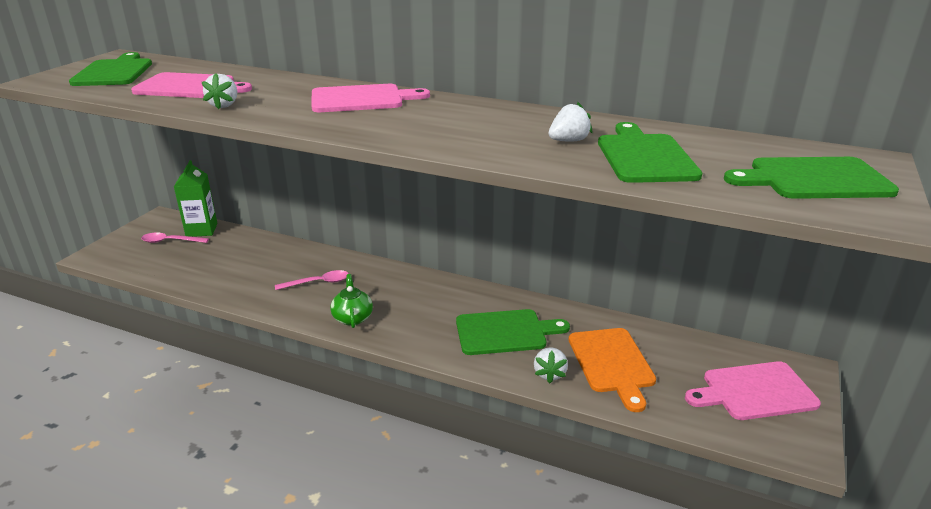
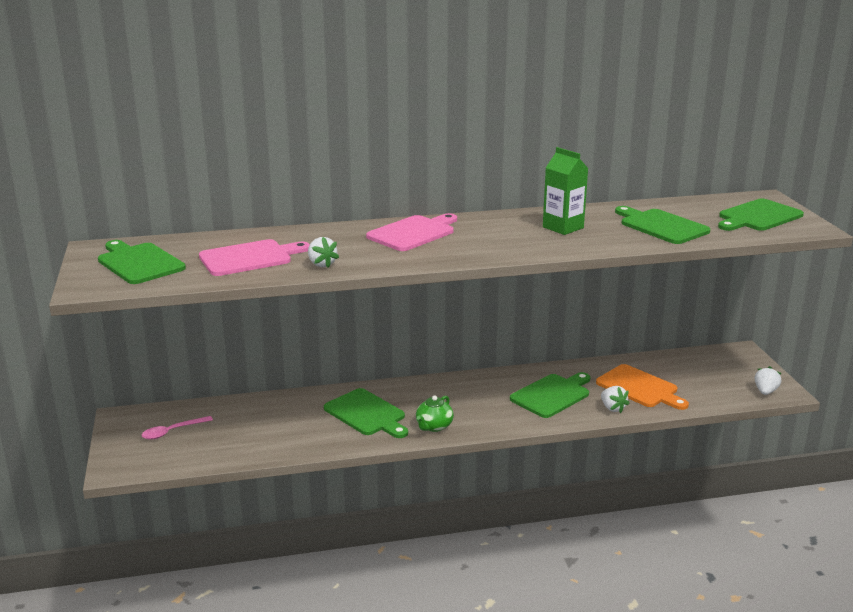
camera: 35 degrees left, 5 degrees down
(201, 230) = (186, 412): green carton -> green carton (563, 227)
(318, 283) = (367, 414): pink spoon -> green cutting board
(352, 318) = (434, 426): green teapot -> green teapot turned 105 degrees counterclockwise
(568, 141) = (605, 227): white strawberry -> white strawberry (765, 391)
(754, 392) = (731, 373): pink cutting board -> none

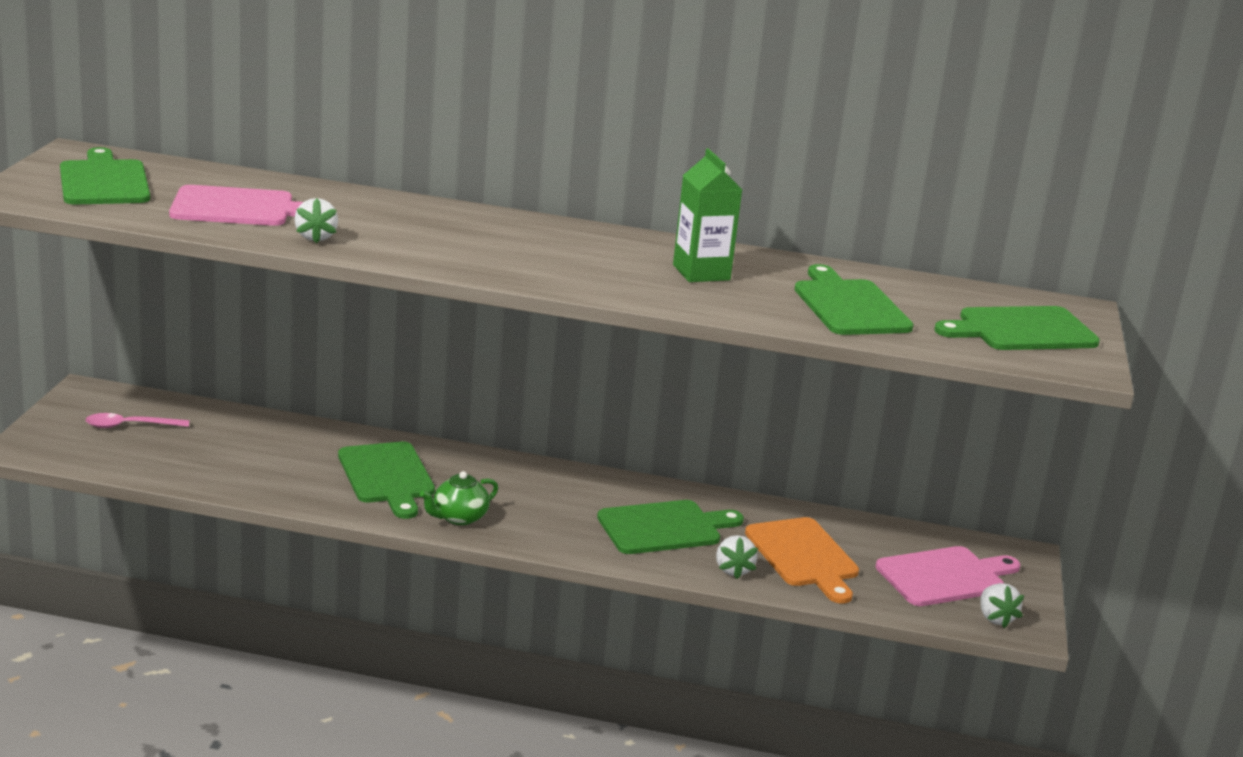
camera: 20 degrees right, 0 degrees up
(413, 233) = (485, 229): pink cutting board -> pink cutting board (945, 576)
(765, 391) = (995, 618): white strawberry -> white strawberry turned 120 degrees clockwise

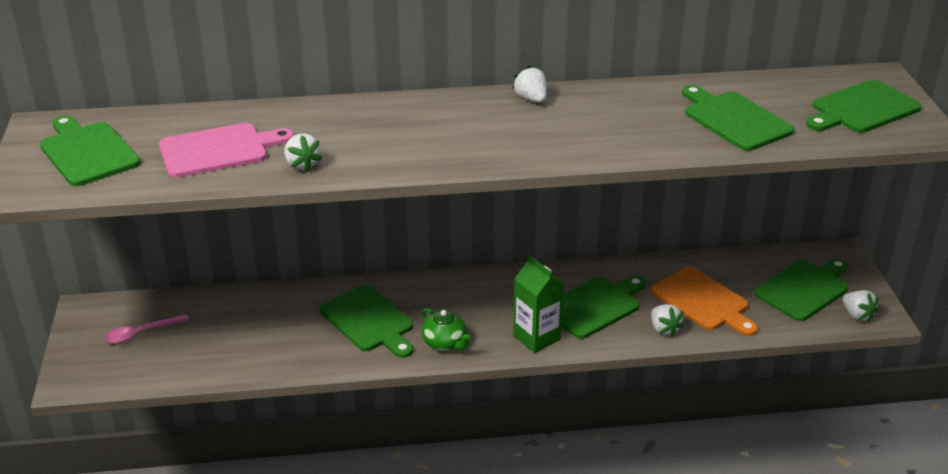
camera: 15 degrees left, 10 degrees up
(459, 517) = (445, 343): green teapot -> green teapot turned 75 degrees counterclockwise
(623, 240) = (531, 99): none -> white strawberry
(701, 272) = (610, 116): green carton -> green carton (536, 337)
(945, 576) = (804, 289): pink cutting board -> green cutting board

